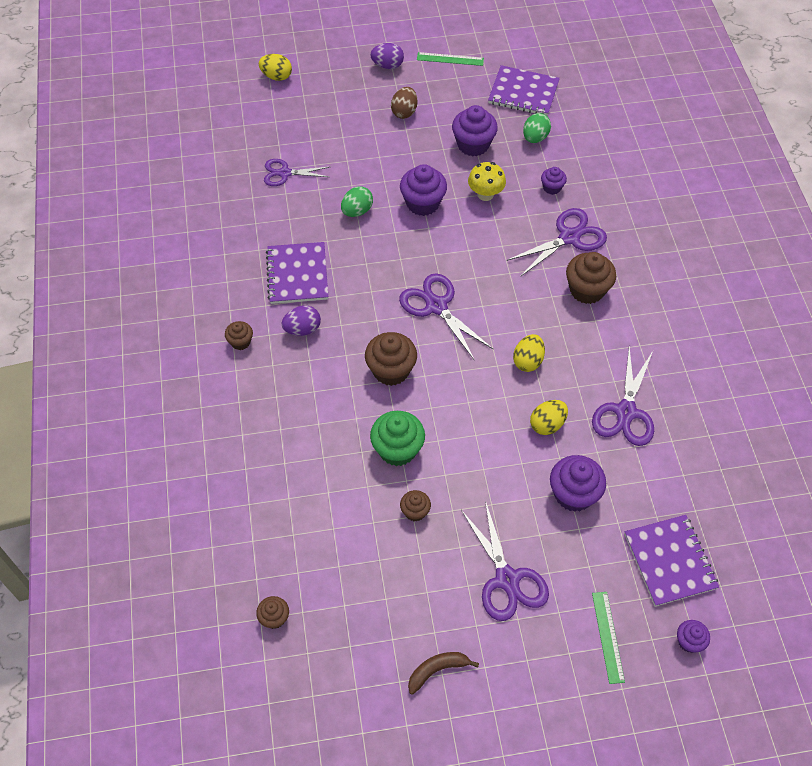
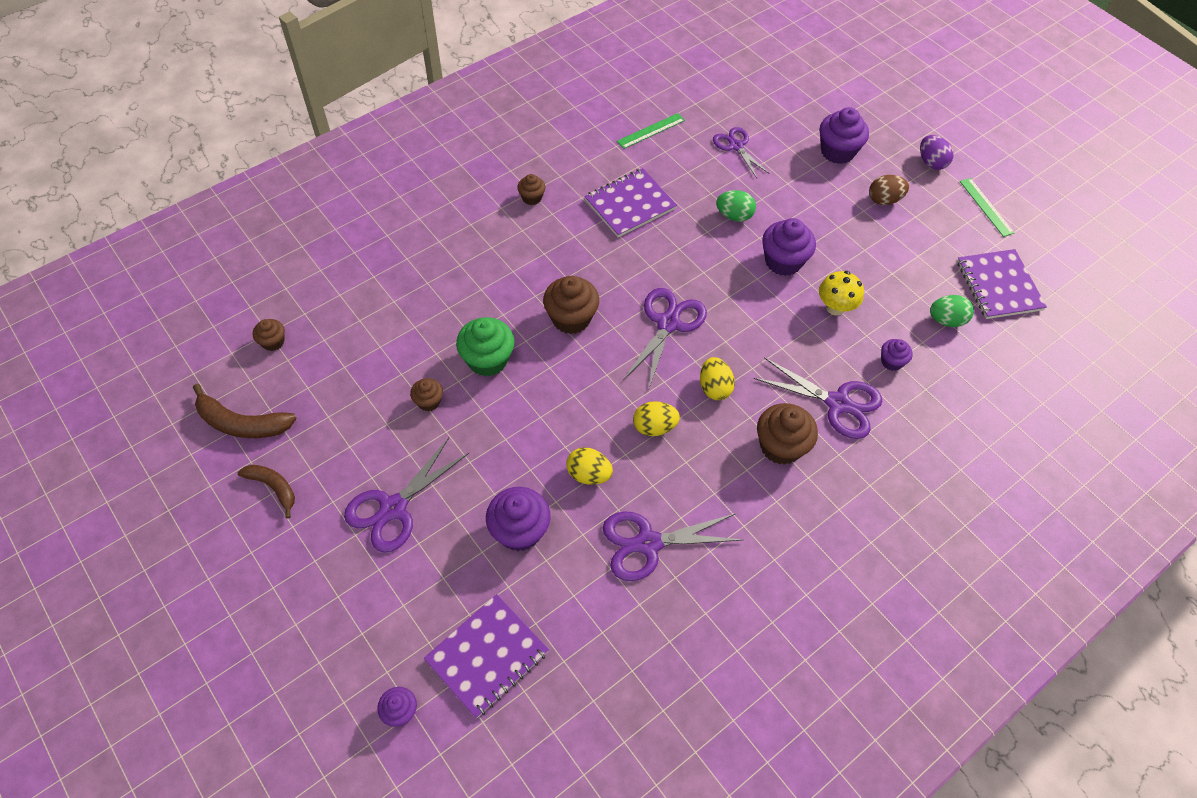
camera: 60 degrees right, 0 degrees up
(276, 76) = (843, 91): yellow egg -> yellow egg (714, 388)
(302, 329) = (573, 234): purple egg -> none
(353, 675) = (242, 423): none -> brown banana
(473, 144) = (891, 271): purple cupcake -> purple cupcake (837, 151)
(608, 637) = (371, 626): green ruler -> green ruler (651, 131)

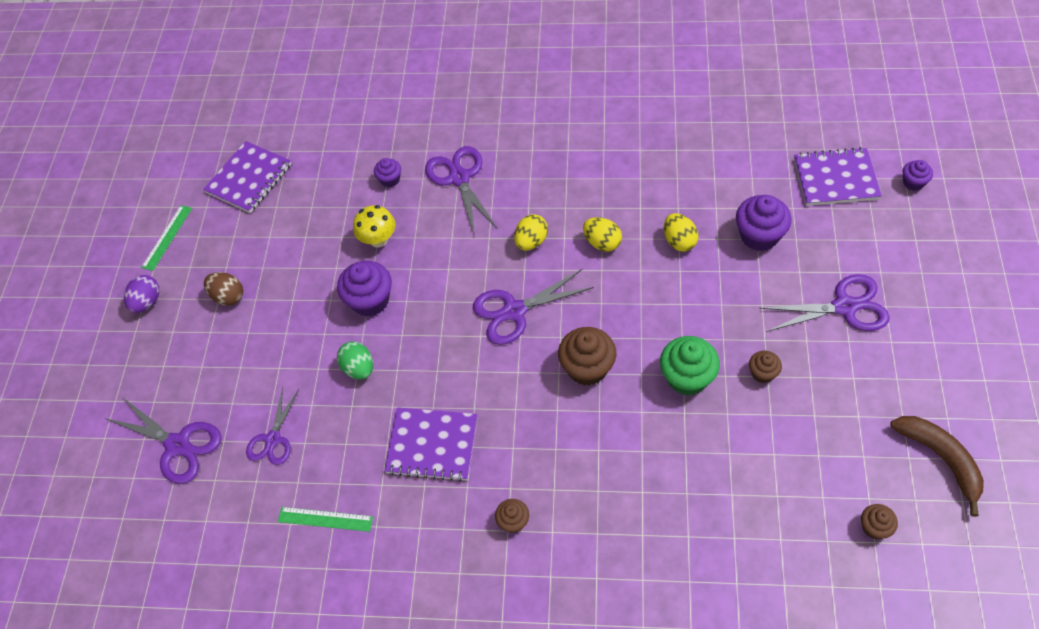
camera: 130 degrees left, 0 degrees up
(273, 487) = (936, 383): brown banana -> none
(648, 543) = (676, 176): purple scissors -> purple scissors (178, 445)
(780, 446) = (528, 177): brown cupcake -> none
(837, 151) = (200, 367): purple cupcake -> none
(946, 320) = (317, 181): green egg -> none

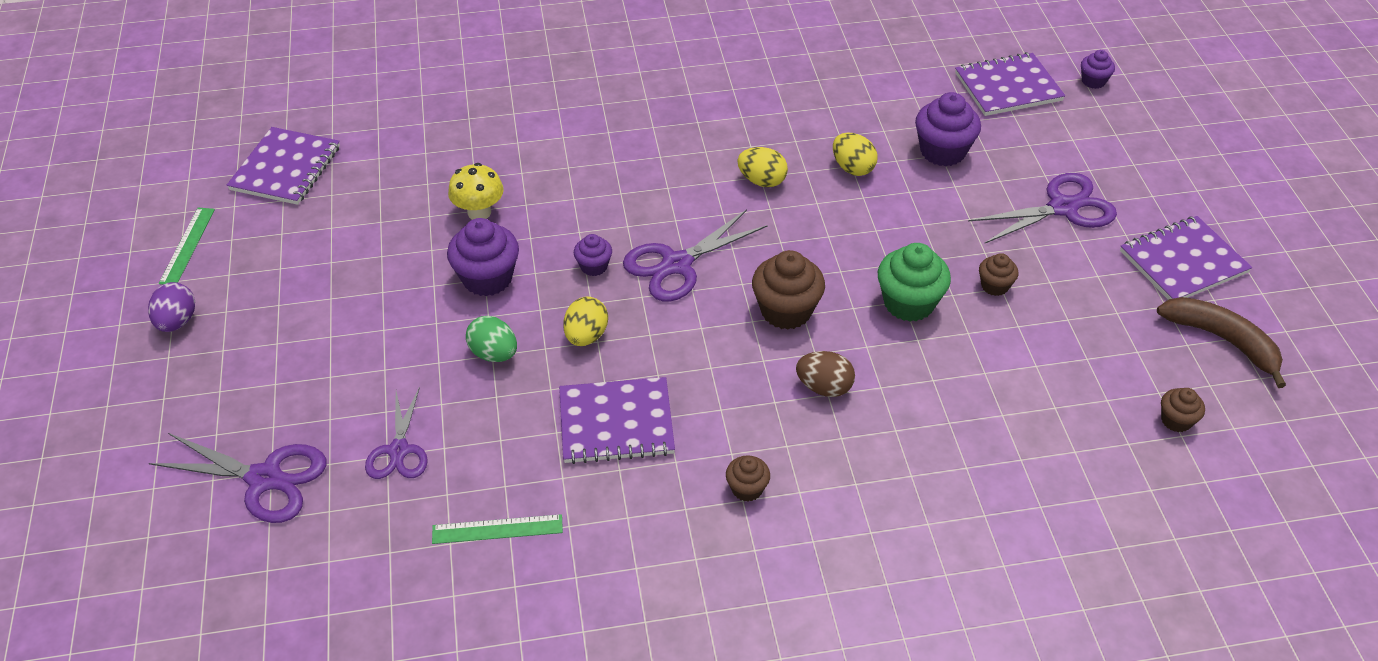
camera: 20 degrees left, 10 degrees down
(228, 296) = (292, 300): brown egg -> brown egg (824, 387)
(390, 179) = (475, 148): purple cupcake -> purple cupcake (594, 266)
(459, 178) = (564, 136): purple scissors -> none
(531, 241) = (675, 190): yellow egg -> yellow egg (586, 336)
(932, 377) = (1183, 262): none -> purple notebook

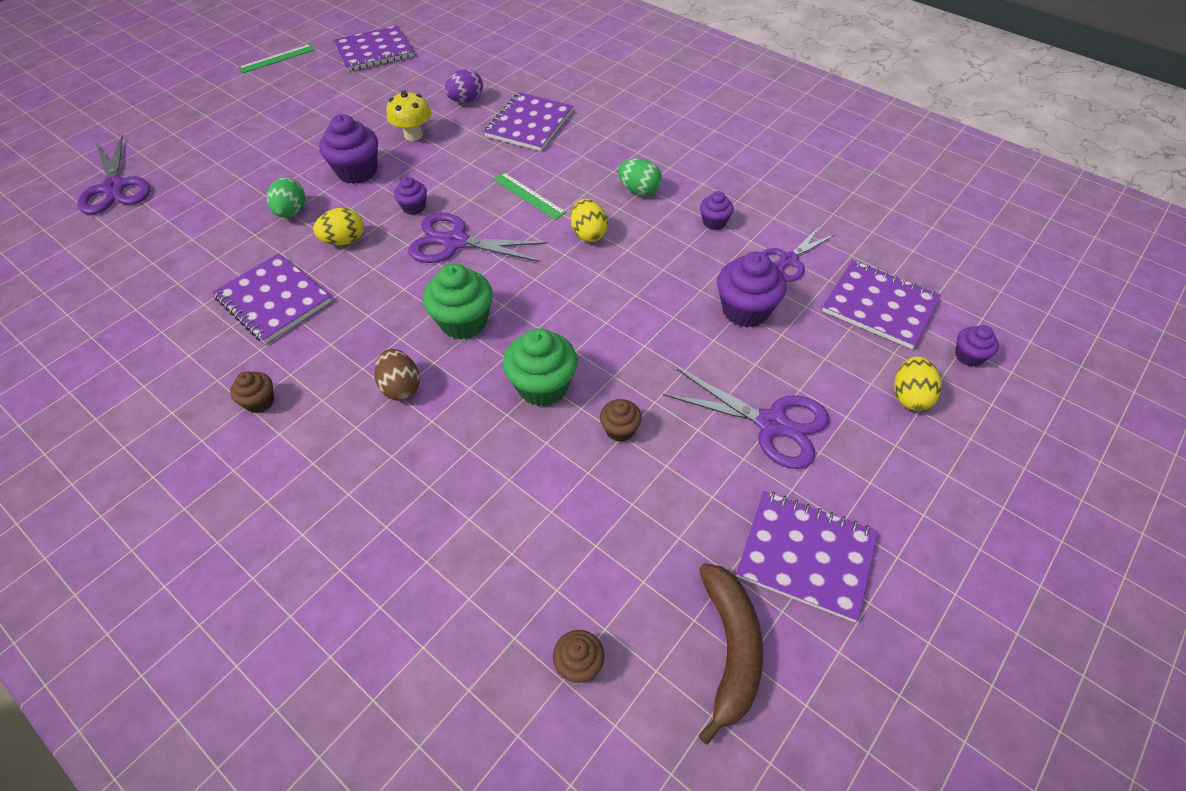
camera: 50 degrees right, 5 degrees up
(177, 321) = (215, 89): purple egg -> purple egg (466, 100)
(399, 450) = (175, 223): purple scissors -> purple scissors (789, 260)
(497, 529) = (136, 301): green ruler -> green ruler (528, 196)
(564, 131) = (529, 124): none -> purple notebook
(742, 122) = (639, 190): none -> green egg
(786, 311) = (463, 322): brown cupcake -> green cupcake
(830, 107) = (714, 222): none -> purple cupcake
(852, 168) = (660, 271): yellow egg -> yellow egg (910, 396)

